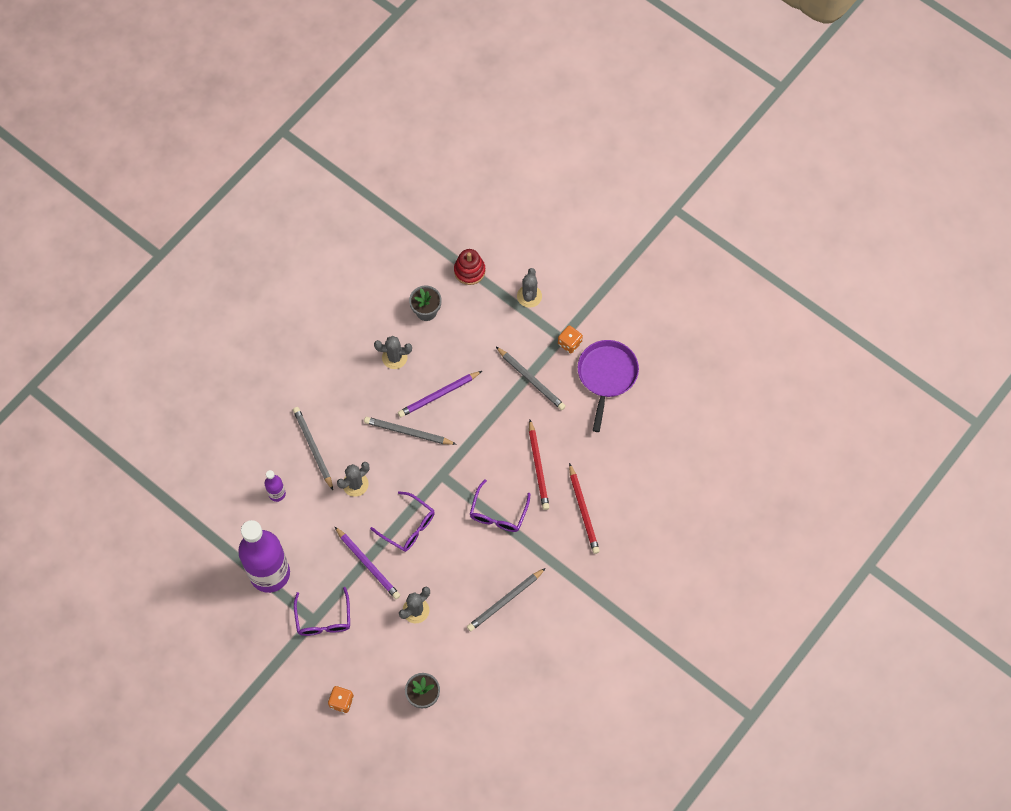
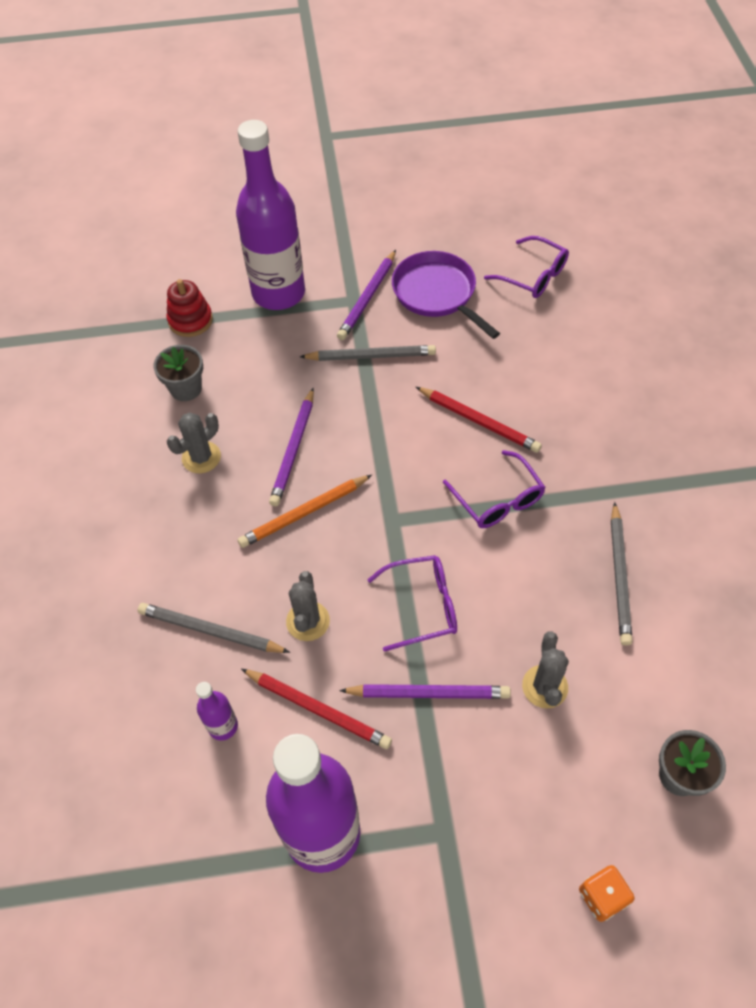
camera: 45 degrees left, 10 degrees down
(323, 619) = (455, 815): purple glasses -> purple glasses (533, 276)
(408, 432) = (304, 513): grey pencil -> orange pencil
(529, 296) = (278, 293): grey cactus -> purple bottle
(569, 343) = (367, 297): orange dice -> purple pencil
(583, 510) = (573, 418): red pencil -> red pencil (317, 709)

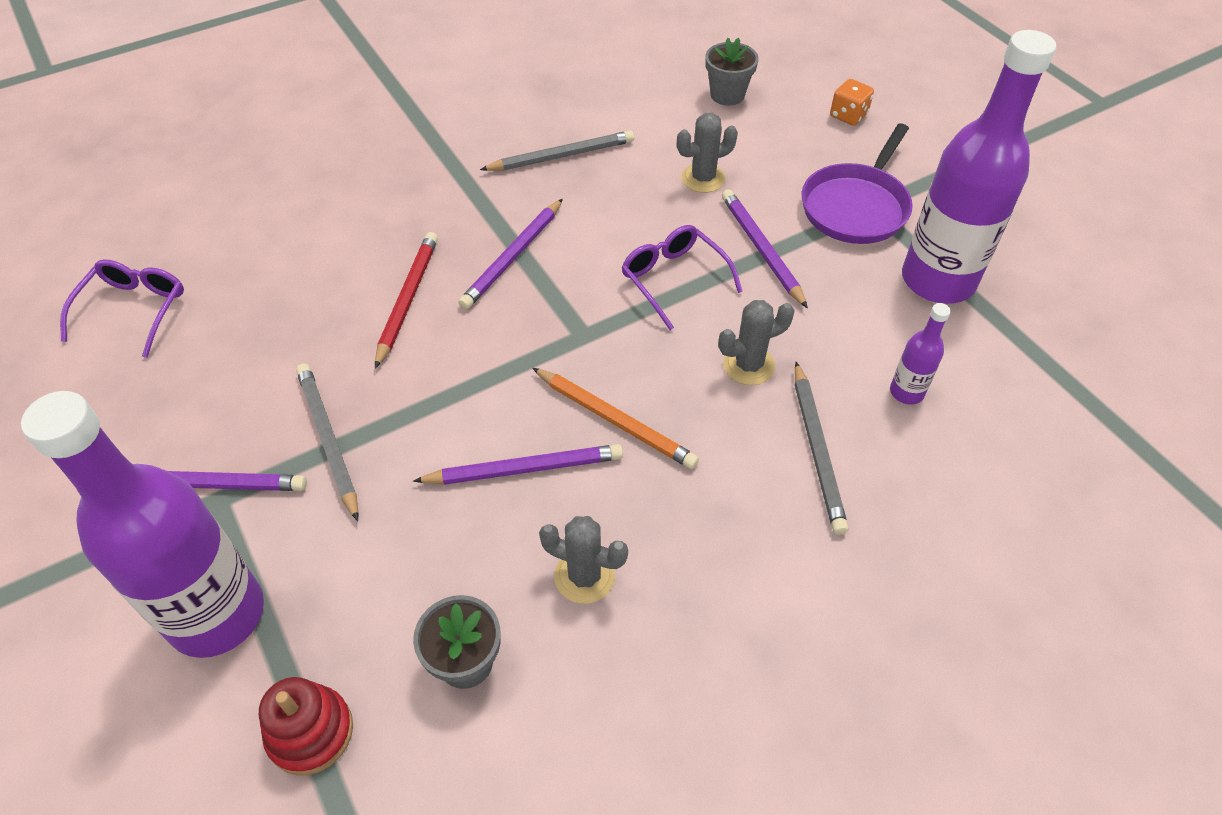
camera: 115 degrees left, 5 degrees down
(317, 709) = (834, 323): red pencil -> none
(437, 293) = (185, 403): purple pan -> purple pan (856, 207)
(498, 499) = (513, 257): purple glasses -> purple pencil

